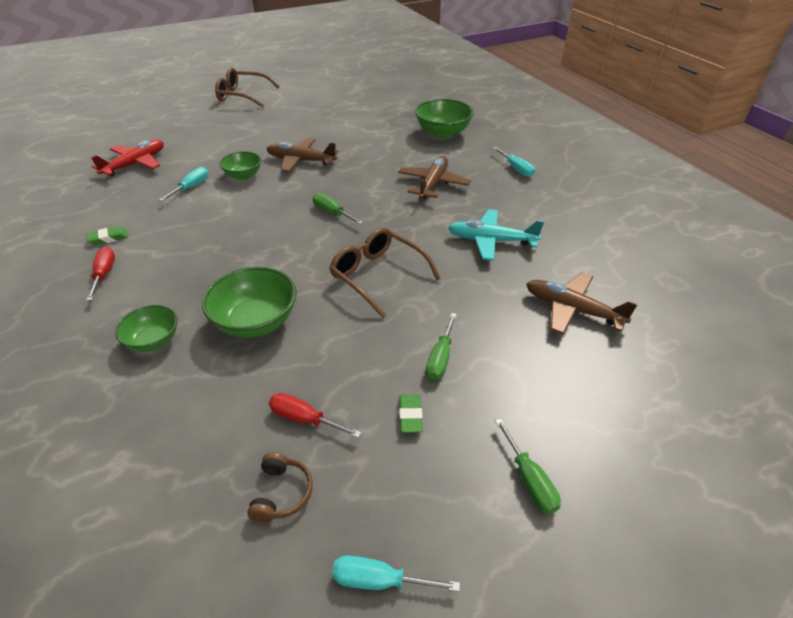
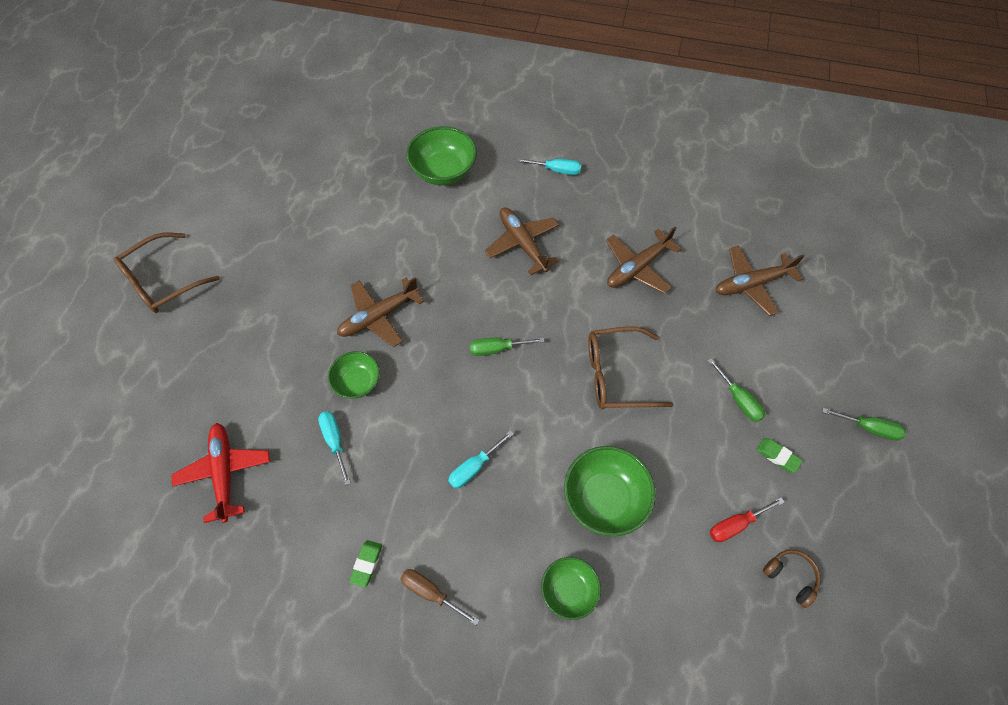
camera: 50 degrees left, 20 degrees up
(104, 274) = (431, 592): red screwdriver -> brown screwdriver
(379, 580) = (885, 558): turquoise screwdriver -> turquoise screwdriver (474, 467)
(491, 241) = (637, 267): turquoise plane -> brown plane

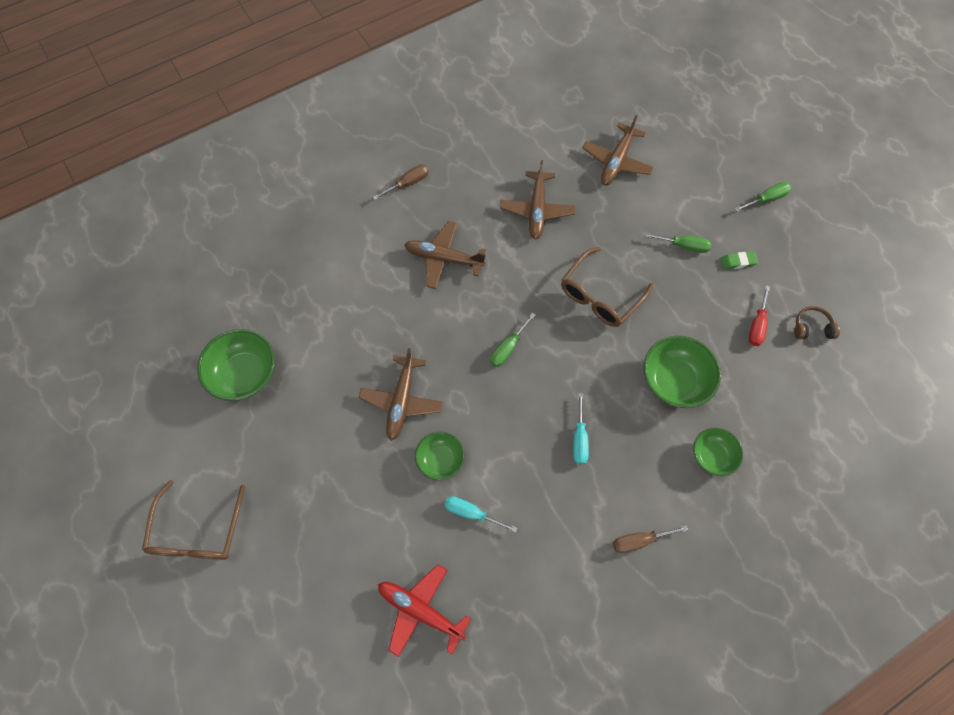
camera: 45 degrees left, 5 degrees up
(367, 564) = (582, 565): green eraser -> none
(443, 171) = (325, 252): green bowl -> green bowl (245, 374)
(556, 170) = (408, 183): turquoise screwdriver -> brown screwdriver

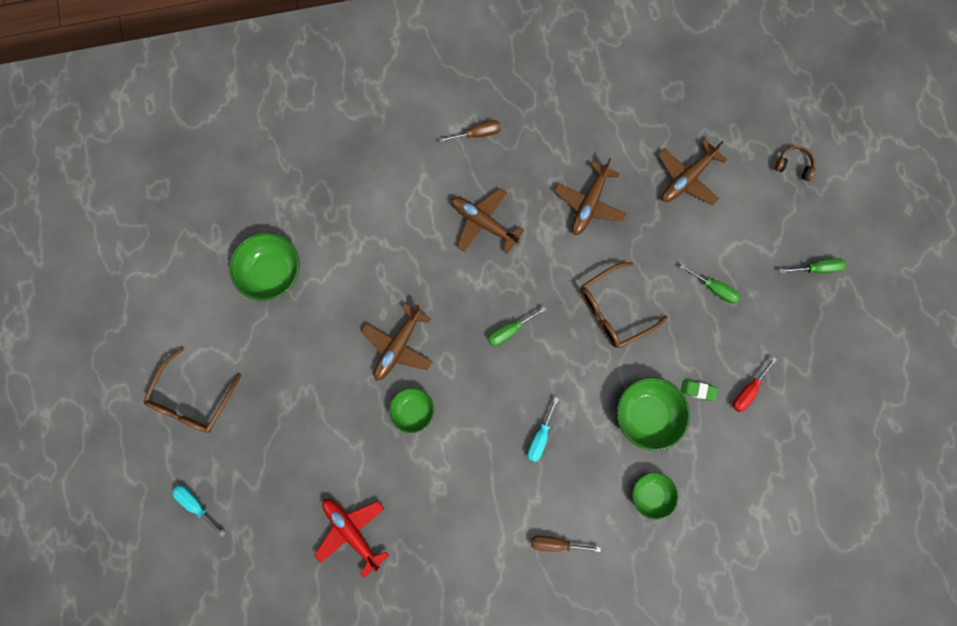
camera: 20 degrees right, 10 degrees up
(471, 513) = (422, 467): turquoise screwdriver -> turquoise screwdriver (196, 505)
(738, 262) = (759, 323): green eraser -> green eraser (698, 390)
(811, 327) = (799, 411): brown headphones -> brown headphones (793, 165)

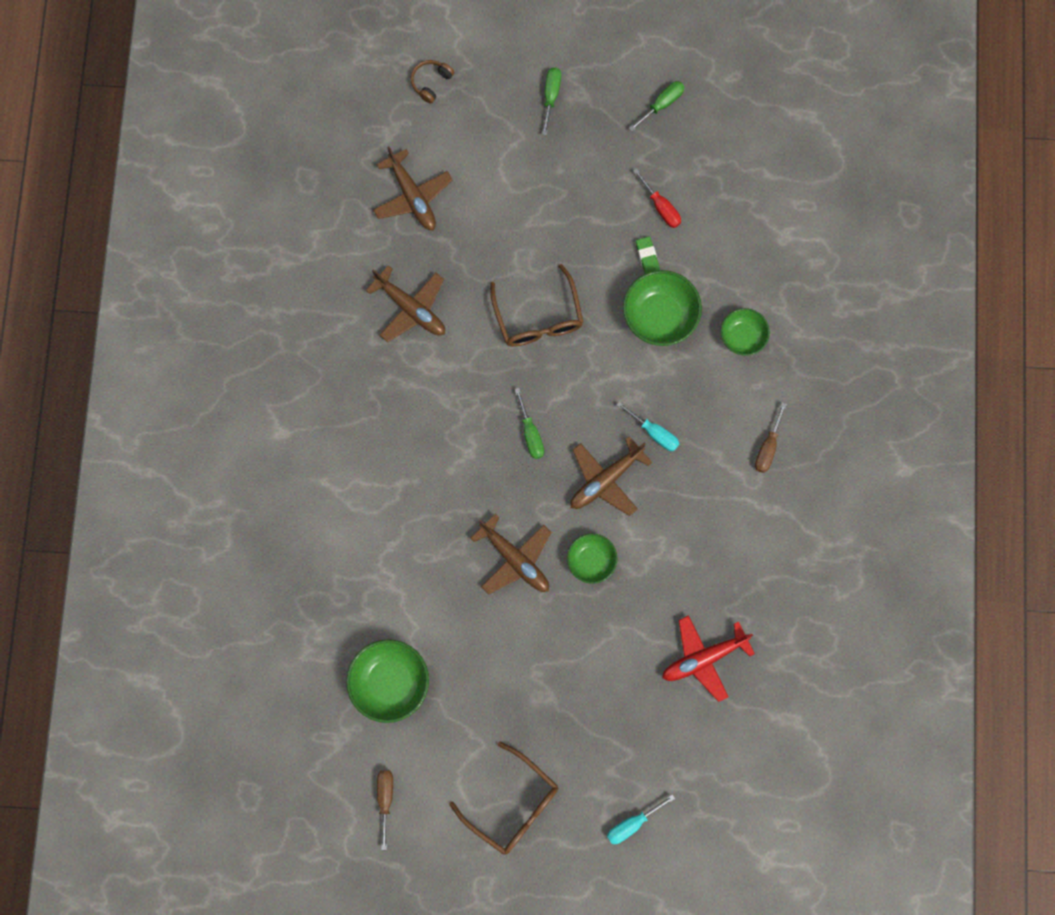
camera: 75 degrees left, 0 degrees up
(477, 134) = (292, 407): brown screwdriver -> brown screwdriver (385, 799)
(483, 223) = (400, 429): brown plane -> brown plane (605, 480)
(698, 390) = (647, 257): green eraser -> green eraser turned 45 degrees counterclockwise
(714, 289) = (543, 207): green screwdriver -> green screwdriver (662, 104)

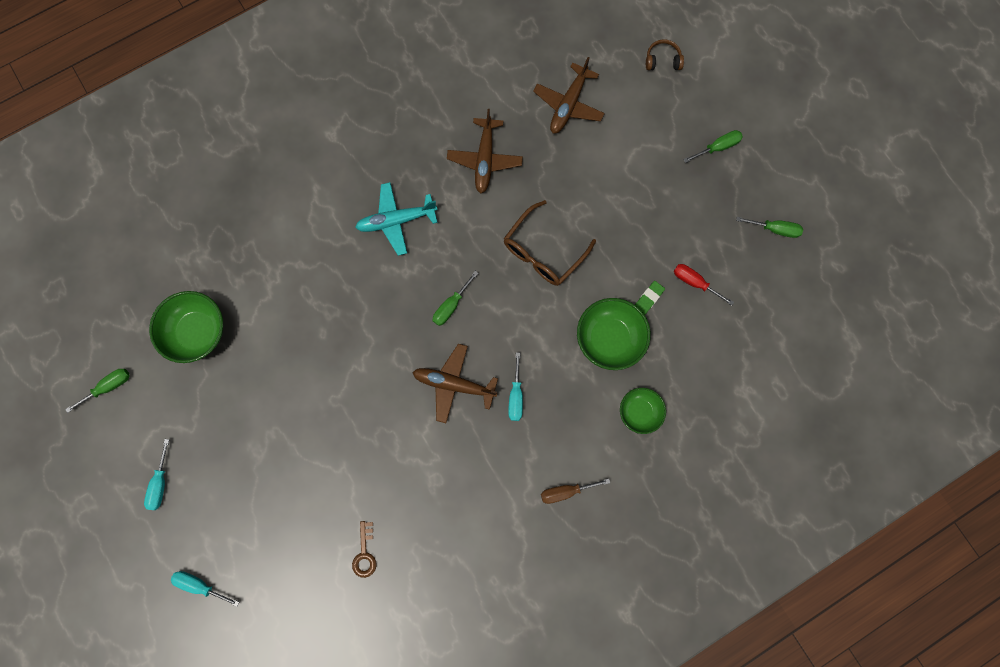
camera: 55 degrees right, 0 degrees up
(385, 799) = (108, 387): brown screwdriver -> green screwdriver
(412, 429) = (396, 221): none -> turquoise plane
(513, 804) = (160, 483): brown glasses -> turquoise screwdriver
(515, 559) = (348, 359): brown plane -> none
(591, 560) = (384, 415): green bowl -> none
(661, 207) = (694, 282): red screwdriver -> red screwdriver turned 105 degrees clockwise
(703, 658) = (365, 553): red plane -> brown key

